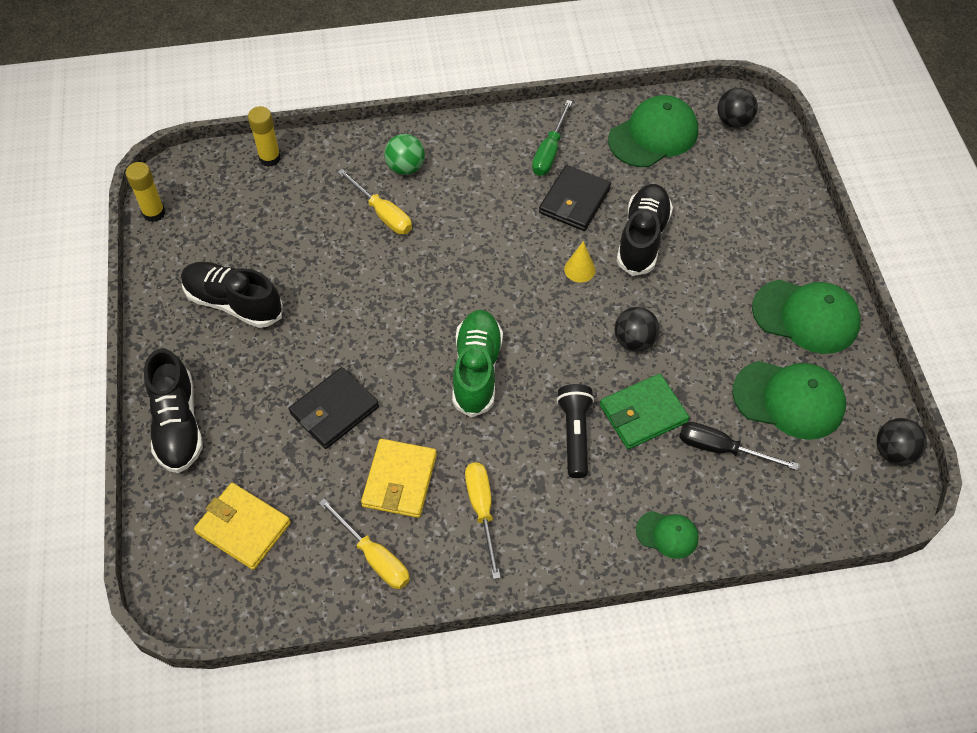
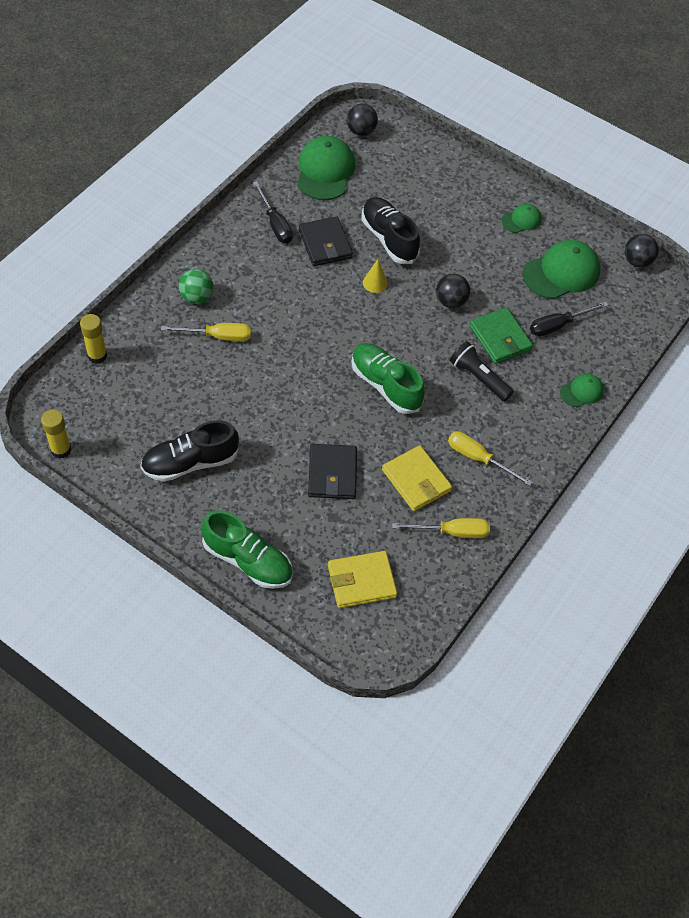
camera: 50 degrees left, 0 degrees up
(177, 424) = (248, 560): black shoe -> green shoe
(549, 152) = (275, 224): green screwdriver -> black screwdriver
(643, 414) = (500, 338): green wallet -> green wallet turned 45 degrees counterclockwise
(806, 316) = (521, 220): green cap -> green cap, size x0.52

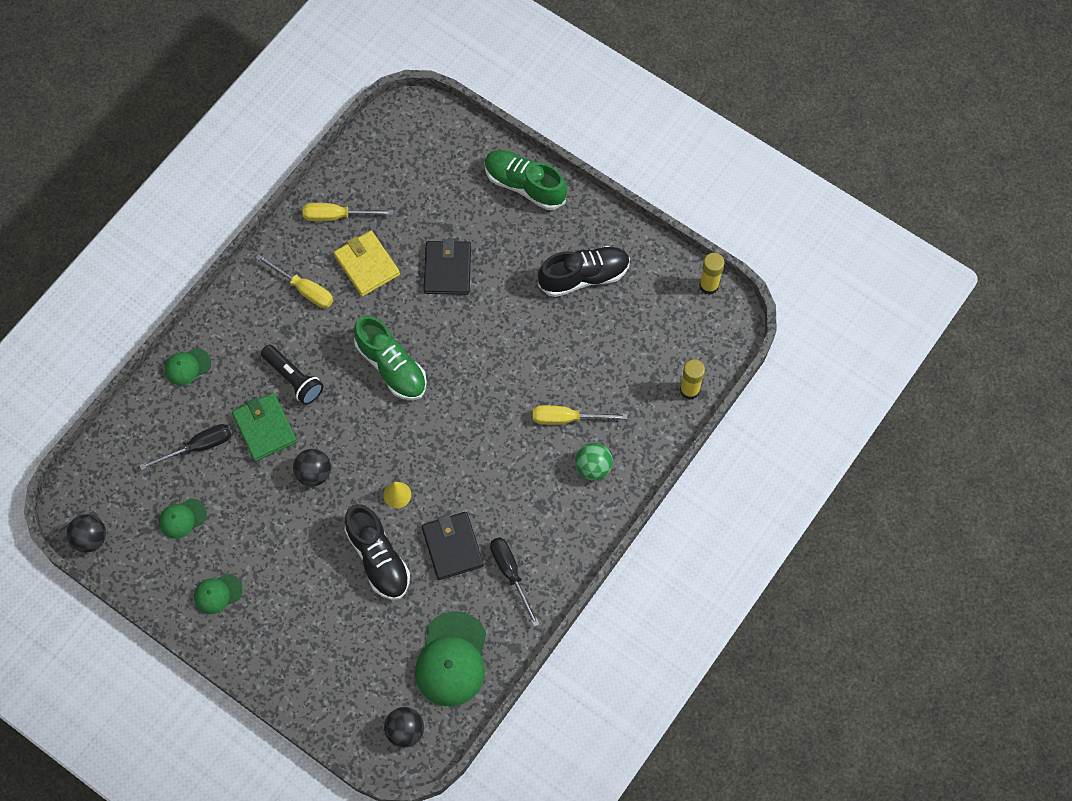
camera: 175 degrees left, 10 degrees up
(361, 581) = (422, 169): yellow wallet -> none
(561, 272) = (182, 518): green cap -> green cap, size x0.52

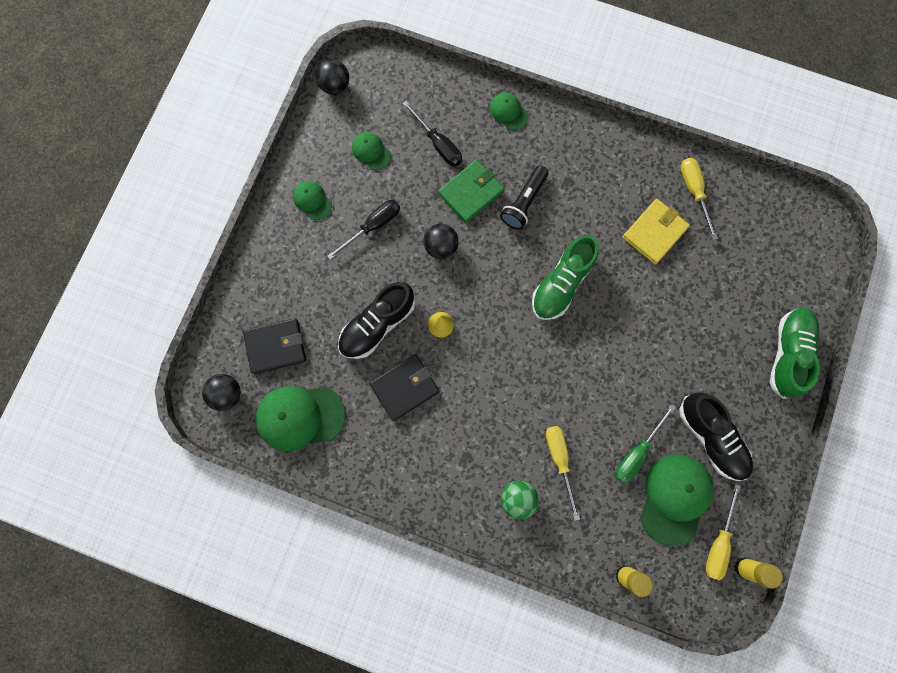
camera: 75 degrees right, 10 degrees up
(304, 289) = (612, 185): yellow screwdriver -> yellow screwdriver (718, 542)
(447, 269) = (674, 306): black wallet -> black wallet (276, 346)
(510, 573) = (393, 448): black screwdriver -> black screwdriver (373, 226)
(579, 346) = (637, 452): none -> green screwdriver
(631, 325) = (675, 498): none -> green cap

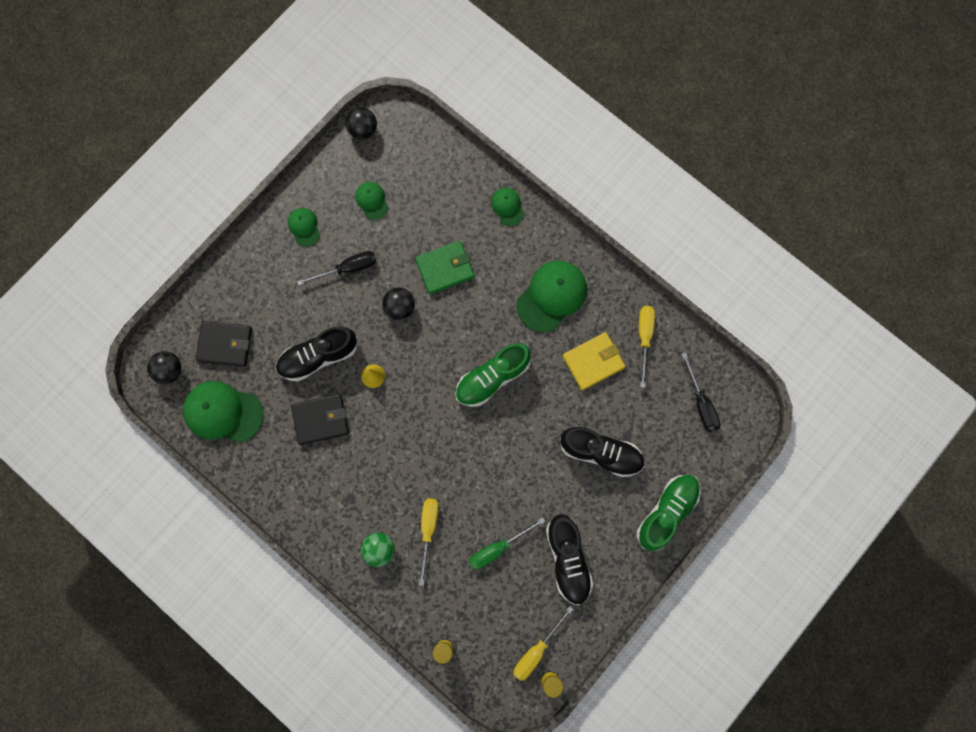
camera: 20 degrees right, 0 degrees up
(438, 144) = (433, 214): black screwdriver -> black screwdriver (701, 403)
(524, 202) = (488, 294): black flashlight -> none
(675, 498) = (514, 599): green cap -> green cap (552, 296)
(699, 319) = (601, 453): none -> black shoe

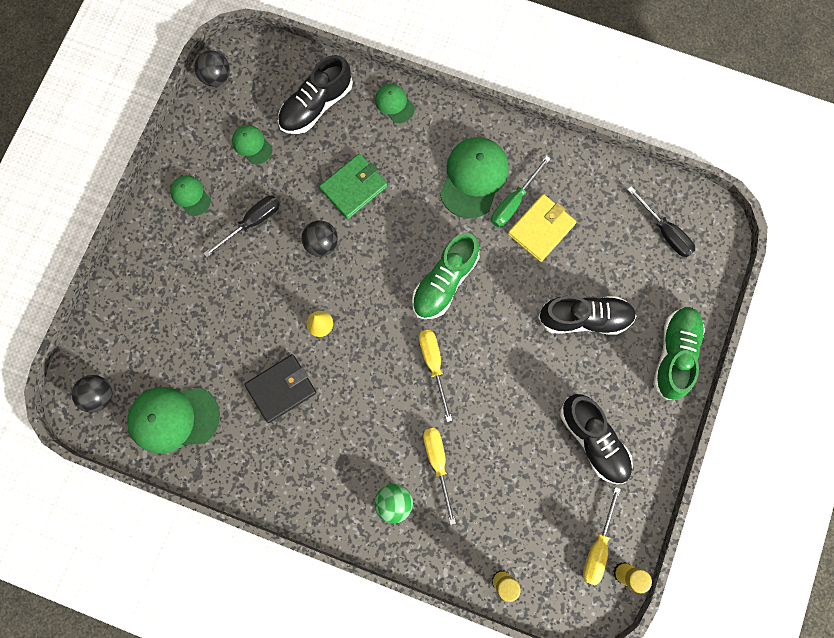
camera: 20 degrees left, 0 degrees up
(225, 344) = (150, 346): black wallet -> none
(318, 357) = (254, 324): black shoe -> black shoe (316, 105)
(498, 548) = (517, 455): green screwdriver -> green screwdriver (513, 202)
(644, 338) = (583, 187): yellow screwdriver -> yellow screwdriver (433, 365)

